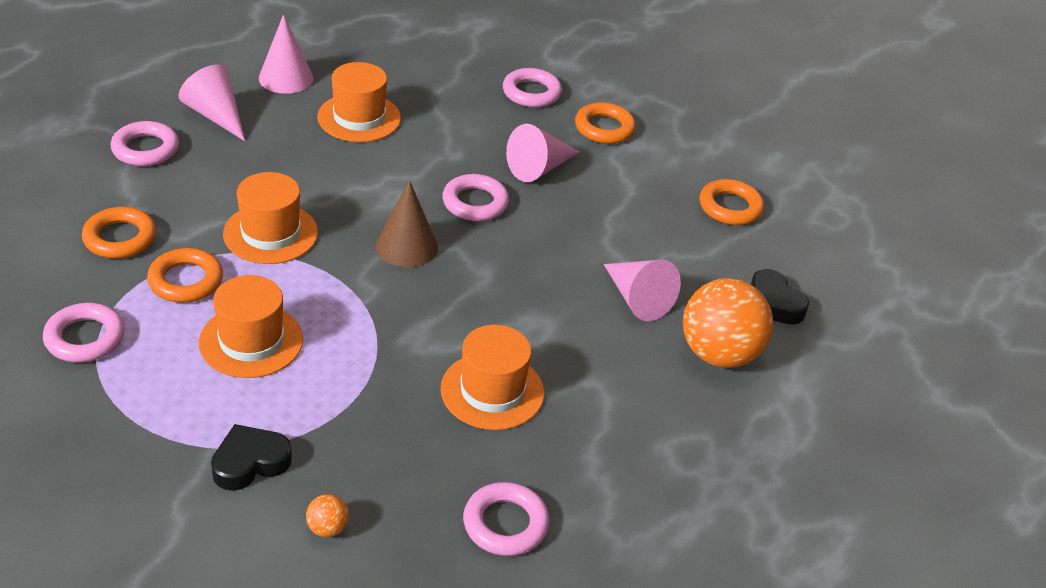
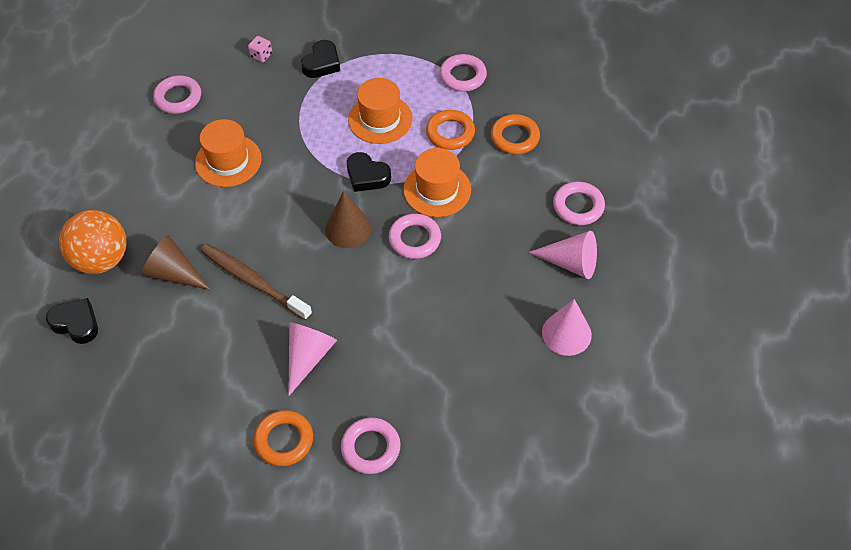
camera: 155 degrees right, 15 degrees up
(327, 528) = (261, 55): orange ball -> pink dice
(334, 286) = (367, 176): none -> black heart
(359, 118) = (476, 325): orange hat -> none
(475, 203) = (331, 292): pink ring -> pink ring (414, 239)
(551, 250) = (253, 281): none -> brown toothbrush
(637, 299) = (173, 273): pink cone -> brown cone
(730, 207) = (139, 406): orange ring -> none

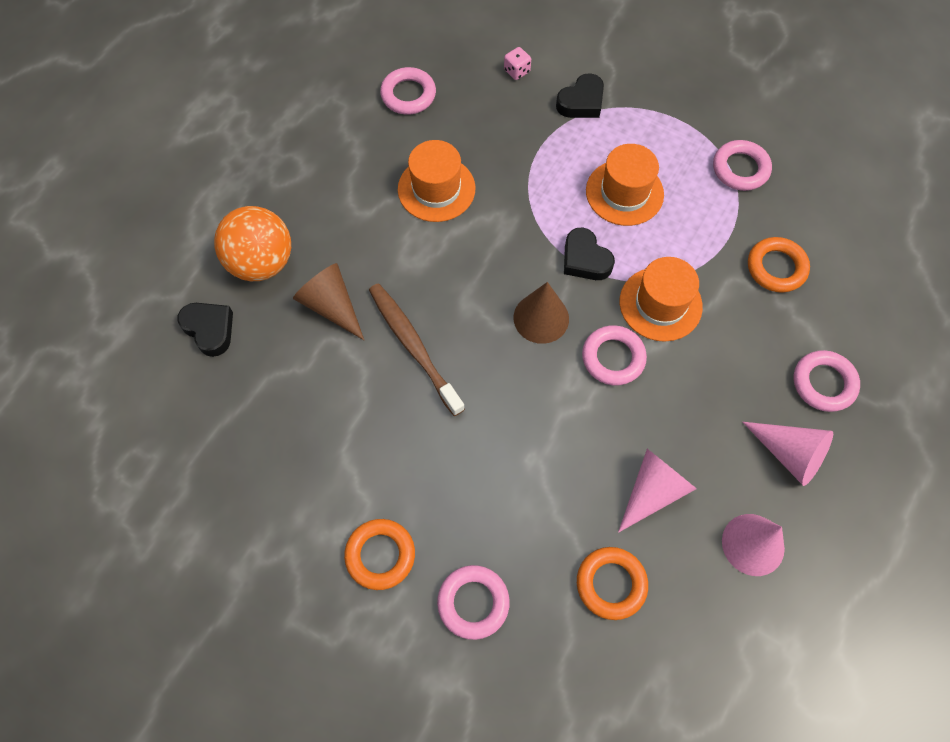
camera: 20 degrees right, 10 degrees up
(308, 356) = (442, 461): pink cone -> pink cone (653, 490)
(450, 133) = (700, 236): orange ring -> orange ring (611, 584)

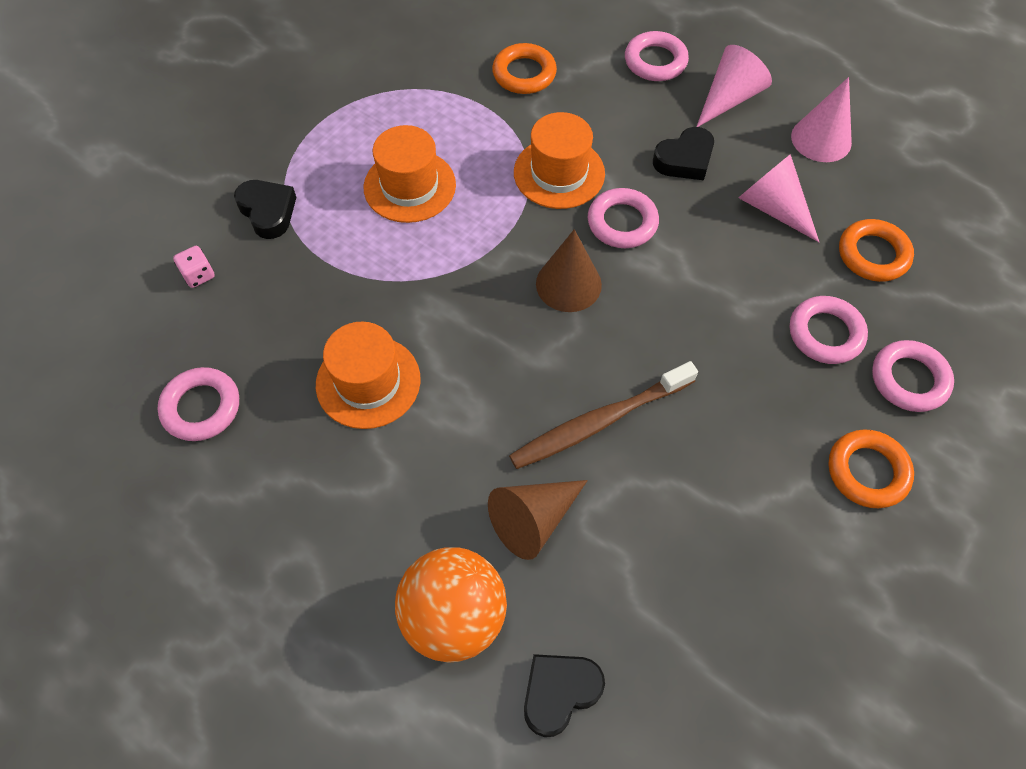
camera: 85 degrees left, 5 degrees down
(585, 259) = (495, 233): black heart -> black heart (684, 160)
(740, 169) = (397, 82): pink ring -> pink ring (825, 333)

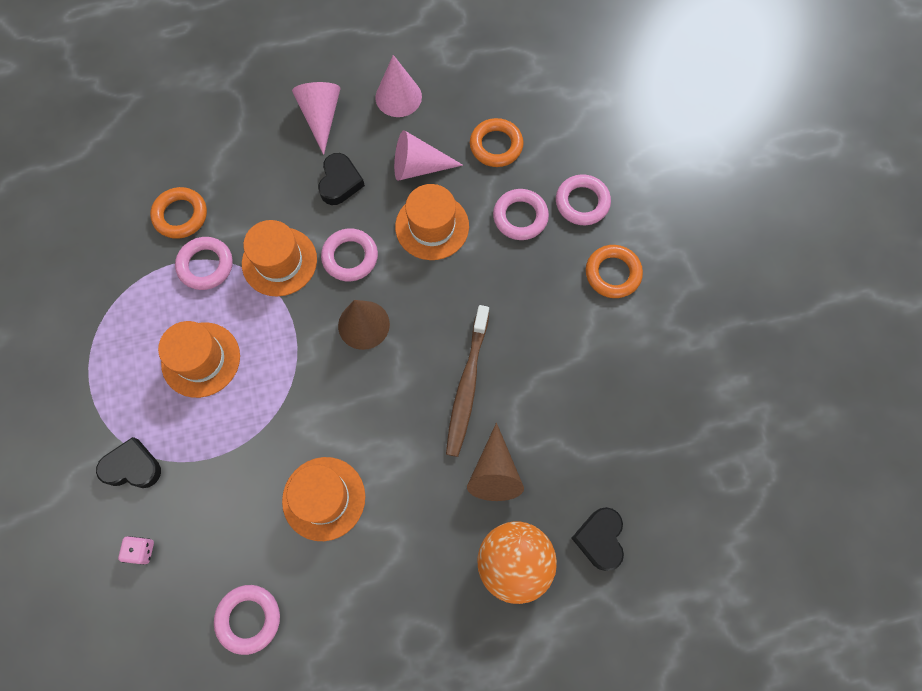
camera: 50 degrees left, 10 degrees up
(655, 61) = (251, 131): pink ring -> pink ring (206, 265)
(727, 265) = (432, 226): none -> orange hat

